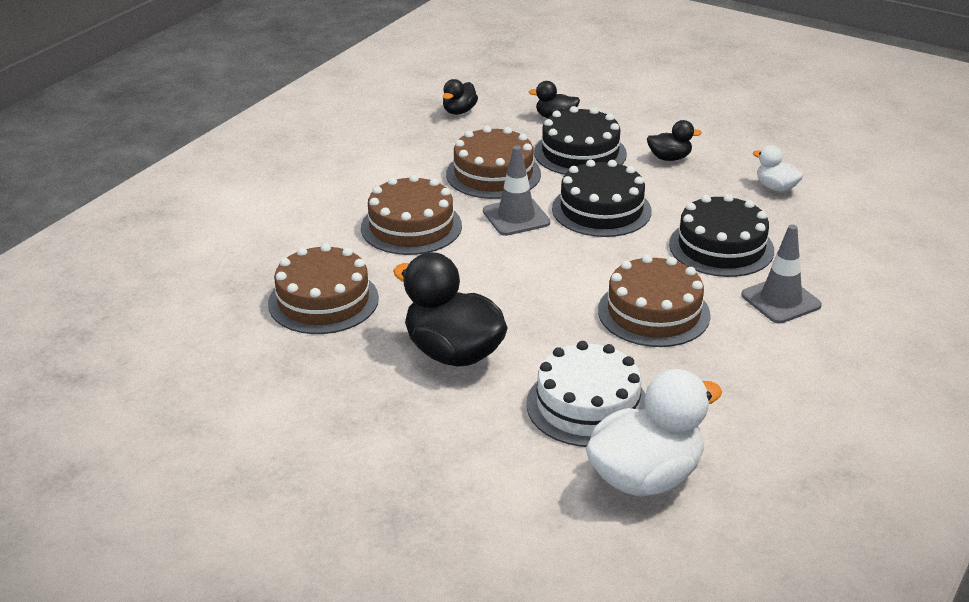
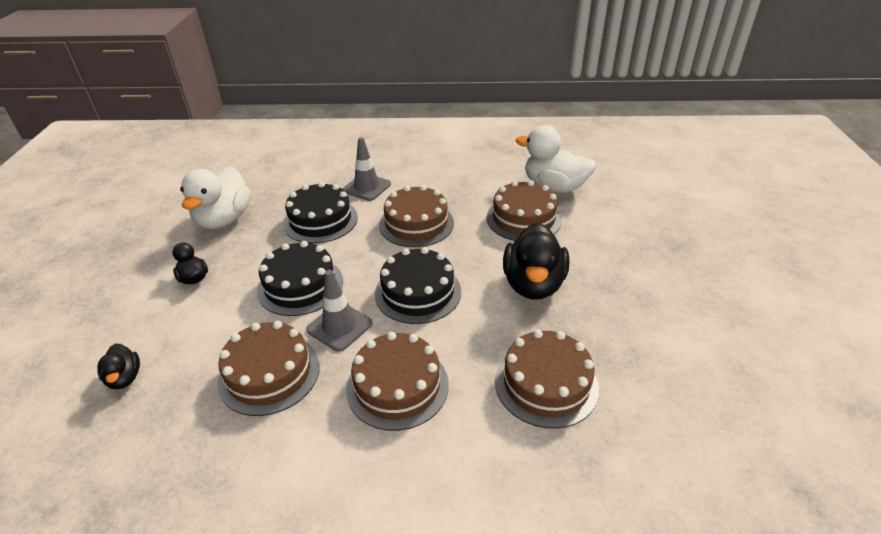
camera: 120 degrees left, 5 degrees up
(459, 111) = (122, 472): black duck -> none
(580, 153) = (202, 332): black cake -> black cake (418, 292)
(587, 405) = (523, 219): white cake -> brown cake
(776, 187) = (224, 219): white duck -> white duck, size x2.01

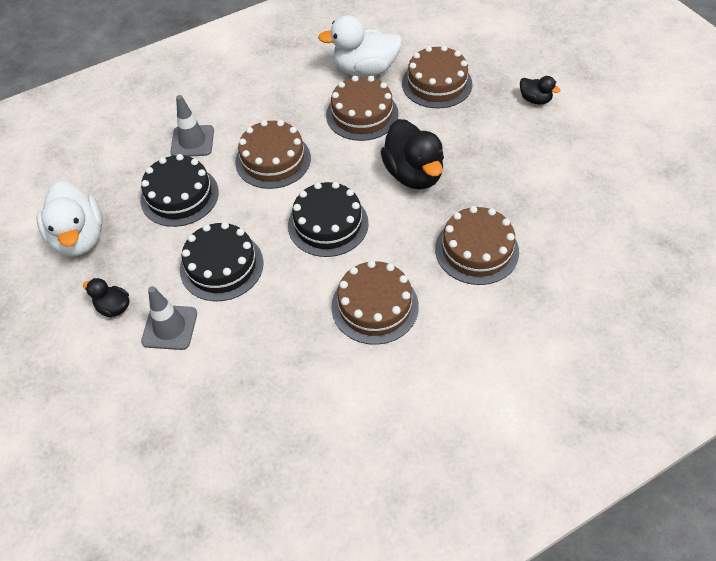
camera: 30 degrees left, 15 degrees up
(125, 378) = (148, 417): black duck -> black duck (535, 100)
(269, 373) = (267, 349): brown cake -> brown cake (437, 83)
(339, 326) = (289, 284): grey traffic cone -> grey traffic cone (169, 327)

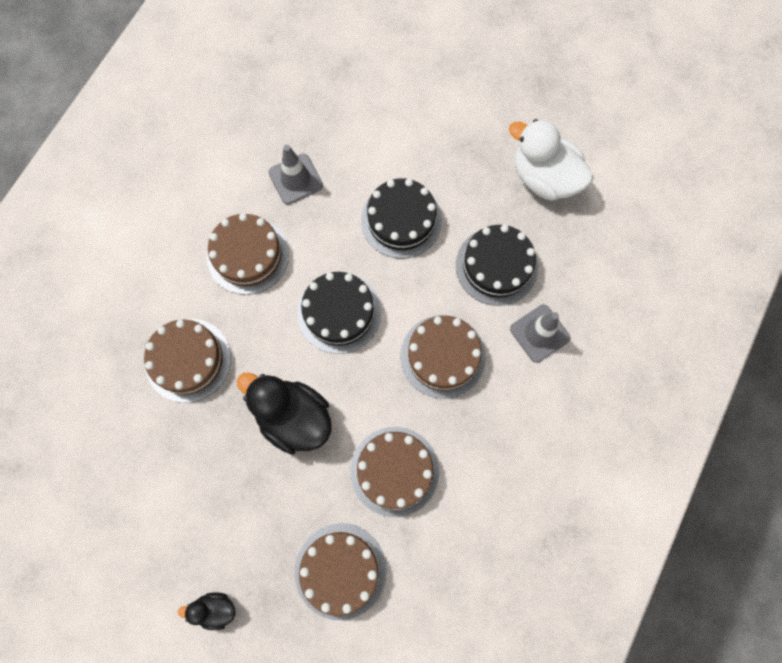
camera: 145 degrees right, 20 degrees up
(114, 307) = (457, 139): black duck -> none
(169, 327) = (399, 148): grey traffic cone -> grey traffic cone (295, 179)
(365, 70) = (436, 546): white duck -> none

